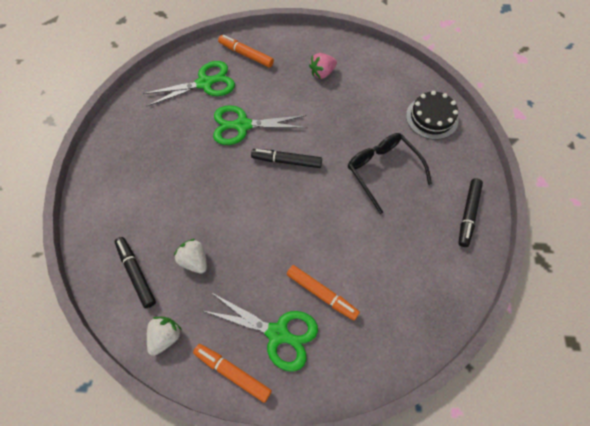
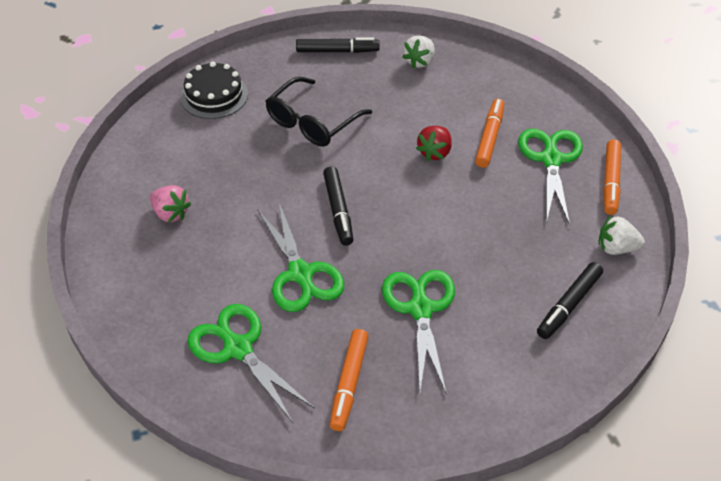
camera: 110 degrees left, 15 degrees down
(183, 181) = (420, 308): none -> green scissors
(194, 260) = (519, 255): white strawberry -> white strawberry (419, 61)
(246, 55) = (159, 315): orange marker -> orange marker (349, 383)
(320, 244) = (435, 152): none -> red strawberry

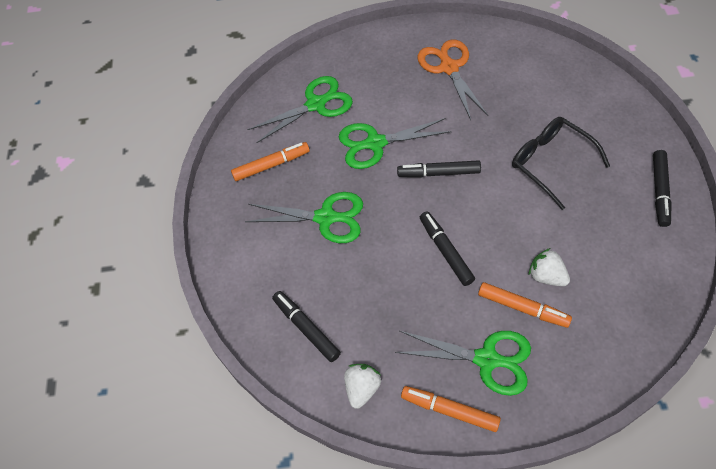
camera: 105 degrees right, 10 degrees up
(171, 213) = (449, 67): pink strawberry -> orange scissors
(214, 95) = (589, 94): black cake -> none
(349, 383) = (271, 165): orange marker -> orange marker turned 135 degrees clockwise
(419, 61) = (645, 263): white strawberry -> white strawberry (546, 276)
(435, 152) = (504, 256): red strawberry -> none
(440, 197) = (445, 251): none -> black marker

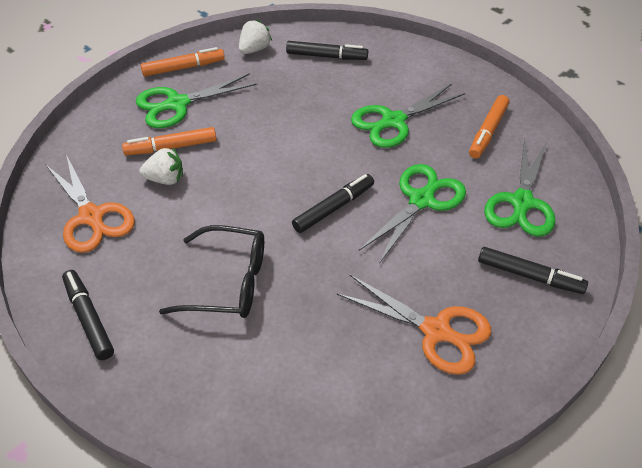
camera: 135 degrees right, 10 degrees down
(362, 388) = (254, 49): white strawberry -> white strawberry turned 120 degrees counterclockwise
(445, 251) = (268, 151): black marker -> black marker (529, 276)
(625, 275) = (92, 217): none -> orange scissors

